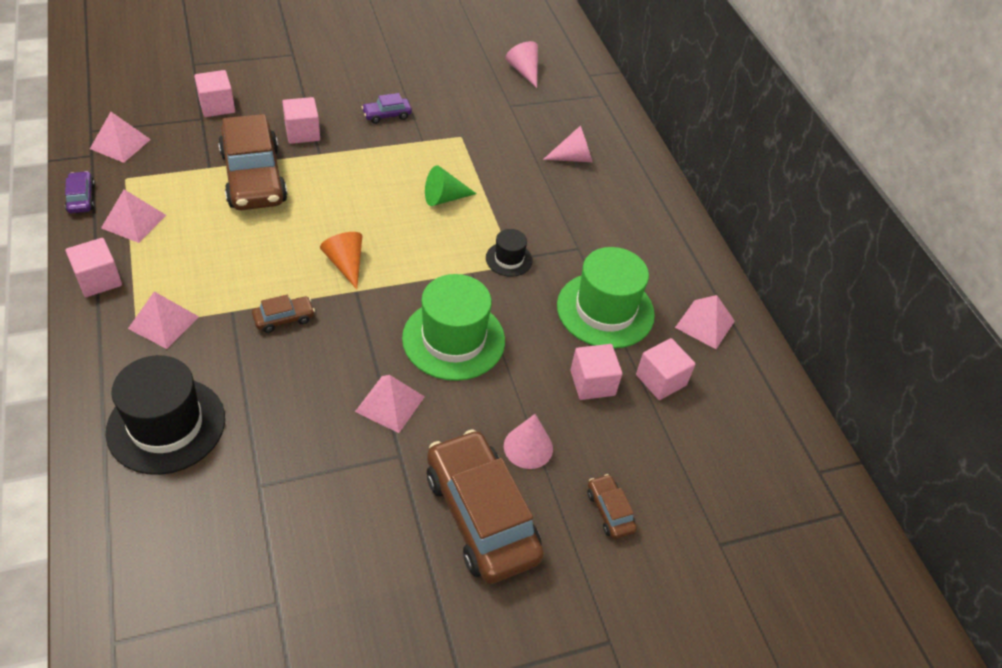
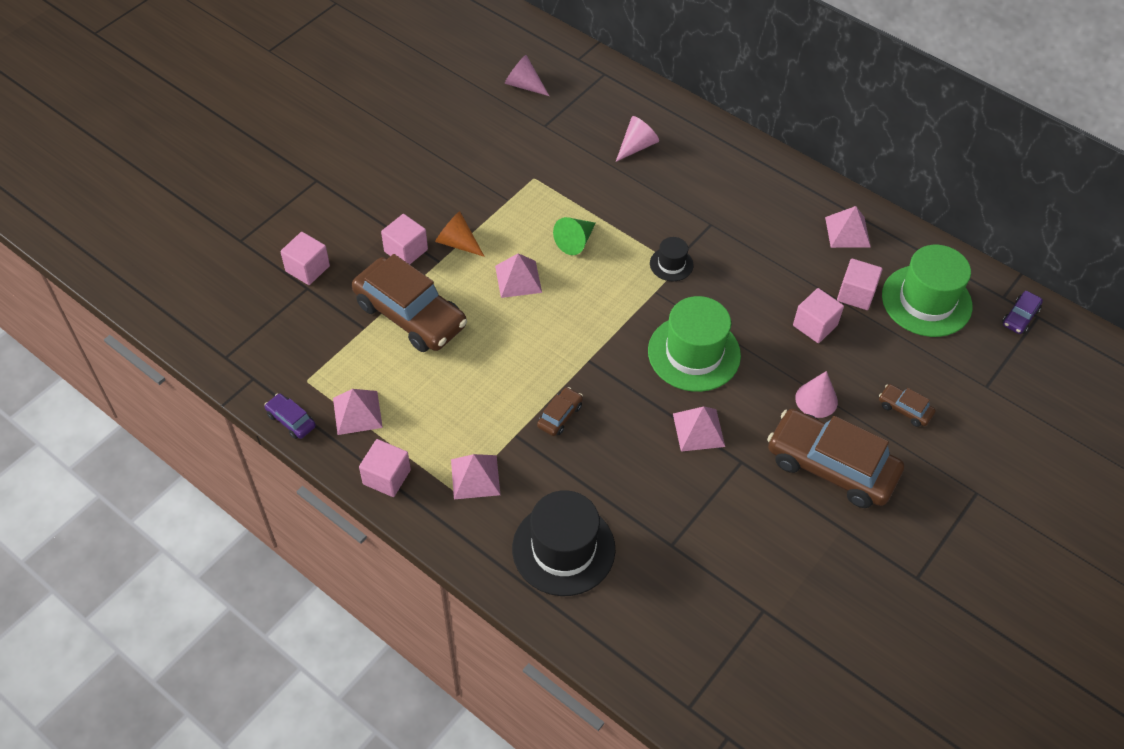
camera: 30 degrees left, 5 degrees up
(120, 144) = (266, 353): pink pyramid -> pink pyramid (518, 279)
(345, 264) = (558, 343): orange cone -> orange cone (457, 243)
(387, 115) = (456, 193): purple car -> purple car (1020, 317)
(605, 310) = (774, 263): green hat -> green hat (926, 301)

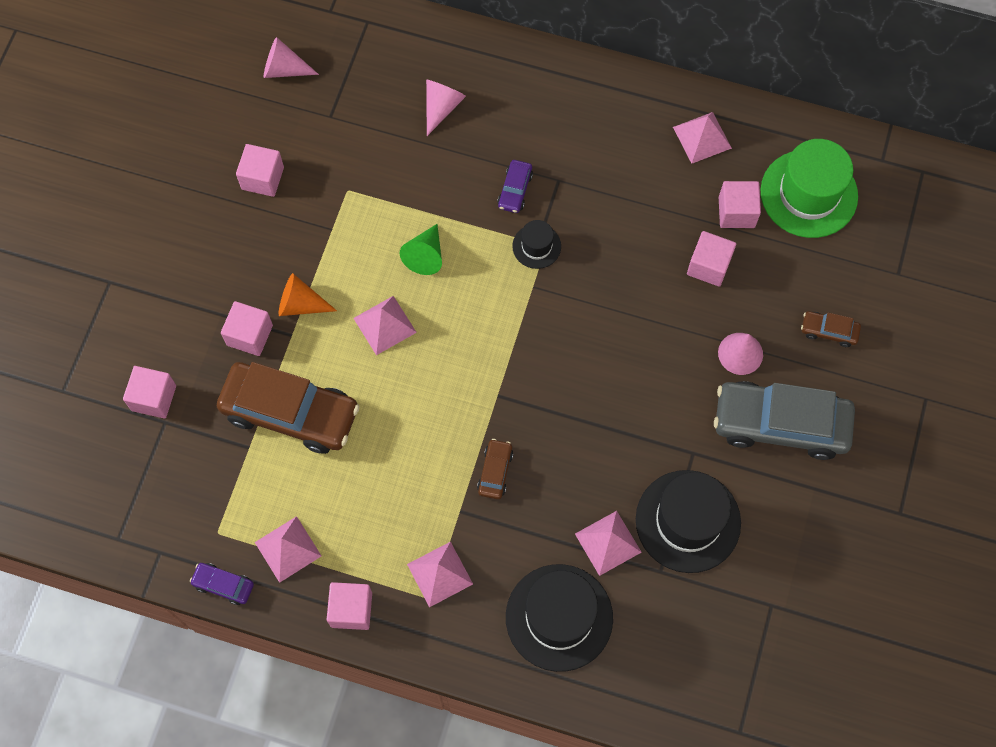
camera: 20 degrees left, 15 degrees up
(471, 149) = (262, 178): none -> pink cube
(694, 353) = (600, 346): green hat -> none
(698, 430) = (638, 433): pink pyramid -> pink pyramid (608, 543)
(714, 514) = (688, 521): none -> black hat
(831, 467) = (780, 424): brown car -> grey car
(1020, 317) = (906, 178): purple car -> purple car (515, 190)

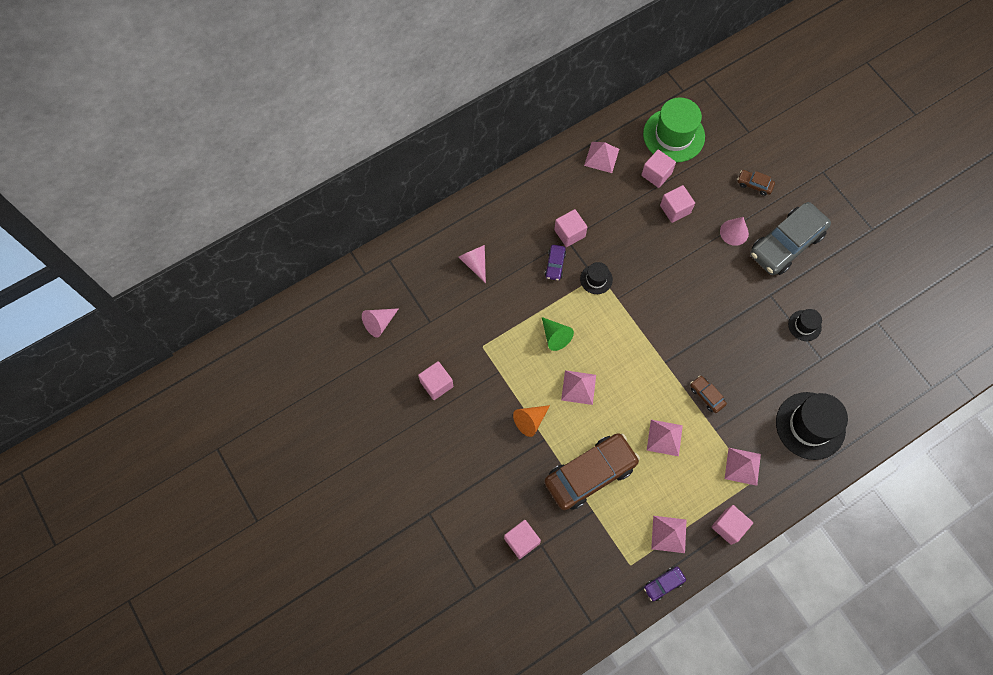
camera: 50 degrees left, 0 degrees up
(250, 335) = (526, 461): pink cube -> pink cube (569, 233)
(515, 190) = (555, 265): purple car -> purple car turned 45 degrees clockwise
(608, 543) = (787, 371): pink pyramid -> pink pyramid (664, 437)
(688, 521) = (804, 325): black hat -> black hat, size x0.50
(829, 331) = (754, 185): brown car -> brown car turned 60 degrees clockwise

